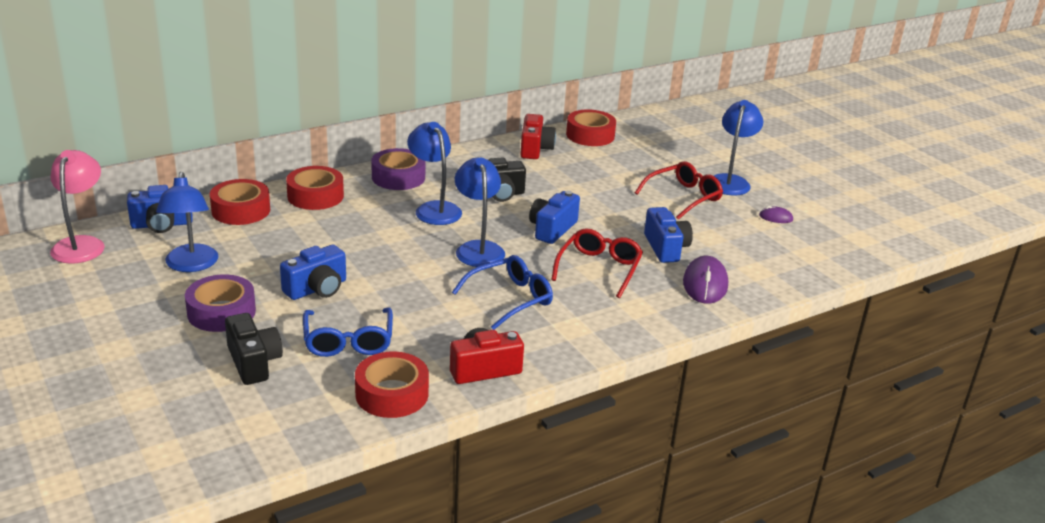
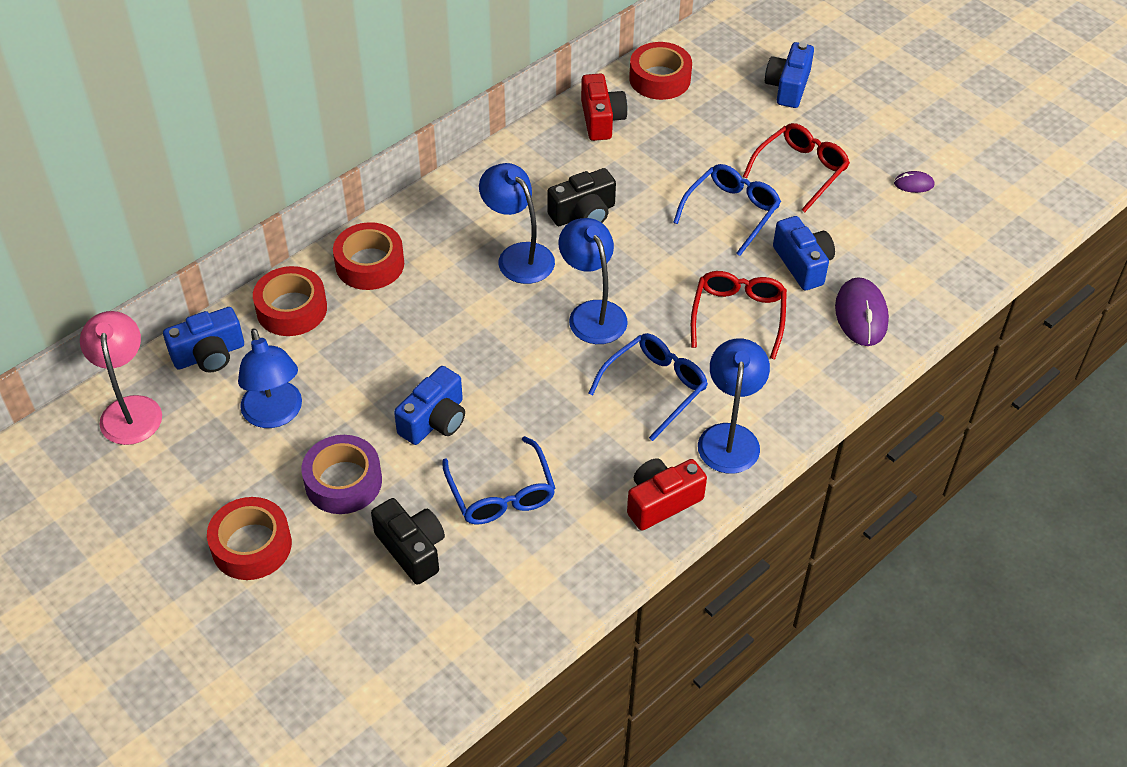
camera: 10 degrees left, 20 degrees up
(392, 394) = (577, 560): red tape -> red tape (251, 545)
(398, 177) = (455, 208): purple tape -> none
(552, 229) = (665, 261): blue camera -> blue camera (788, 87)
(617, 211) = (731, 212): none -> blue glasses
(730, 181) = (847, 130): blue lamp -> blue lamp (729, 437)

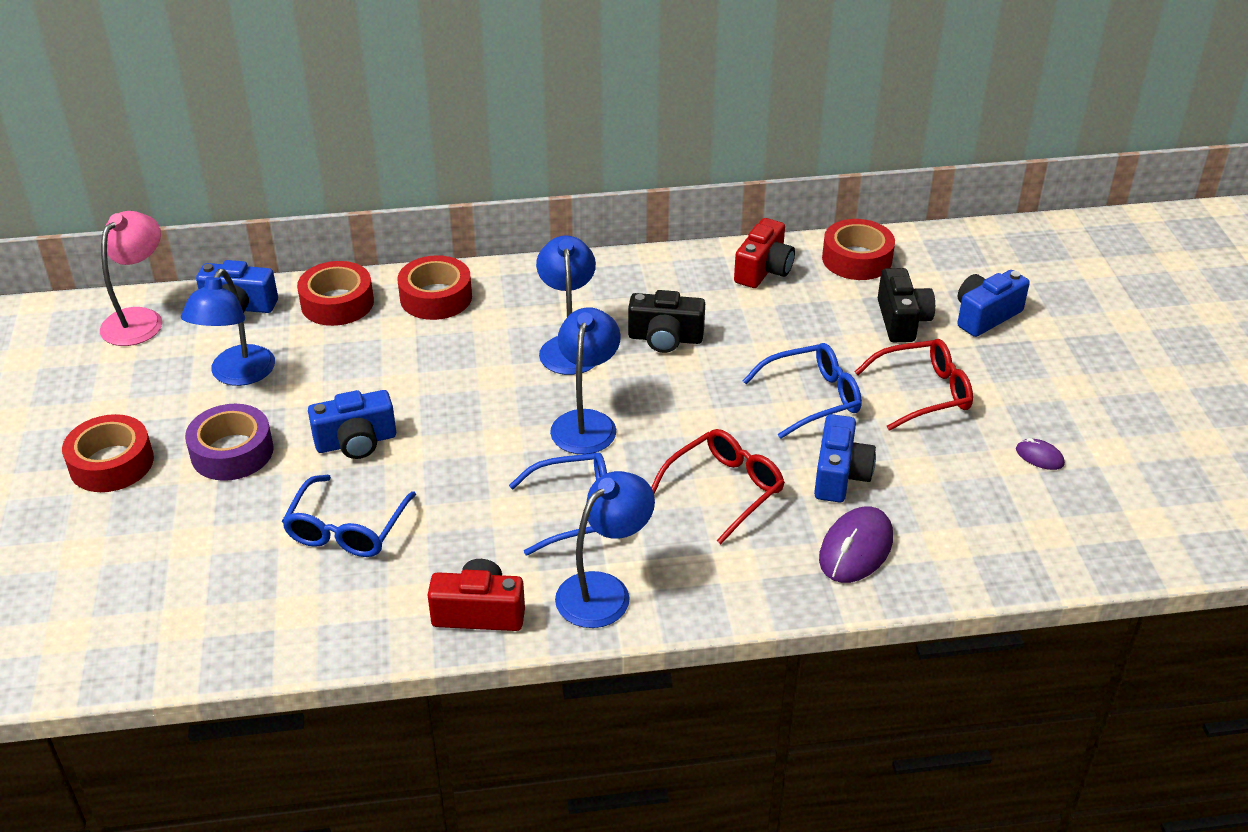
camera: 35 degrees right, 10 degrees down
(412, 549) = (226, 533): black camera -> black camera (902, 320)

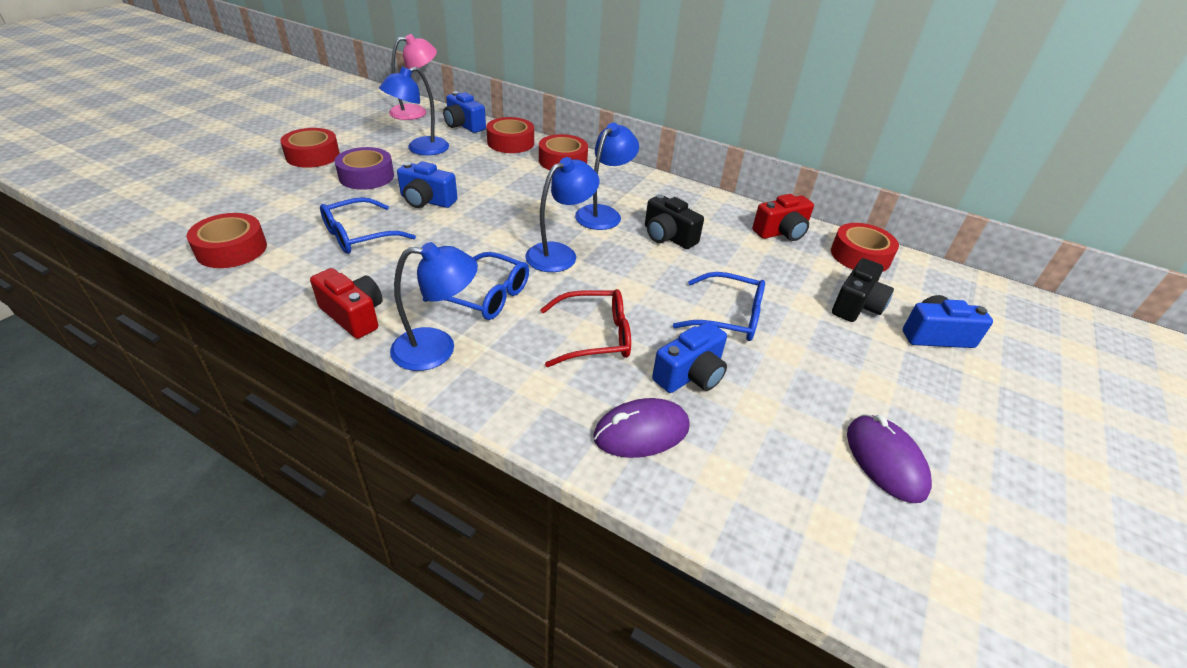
camera: 35 degrees right, 0 degrees up
(228, 633) = (232, 249): none -> red tape
(923, 393) = (823, 358): red glasses -> none
(1039, 457) = (885, 460): purple mouse -> purple mouse, size x1.95

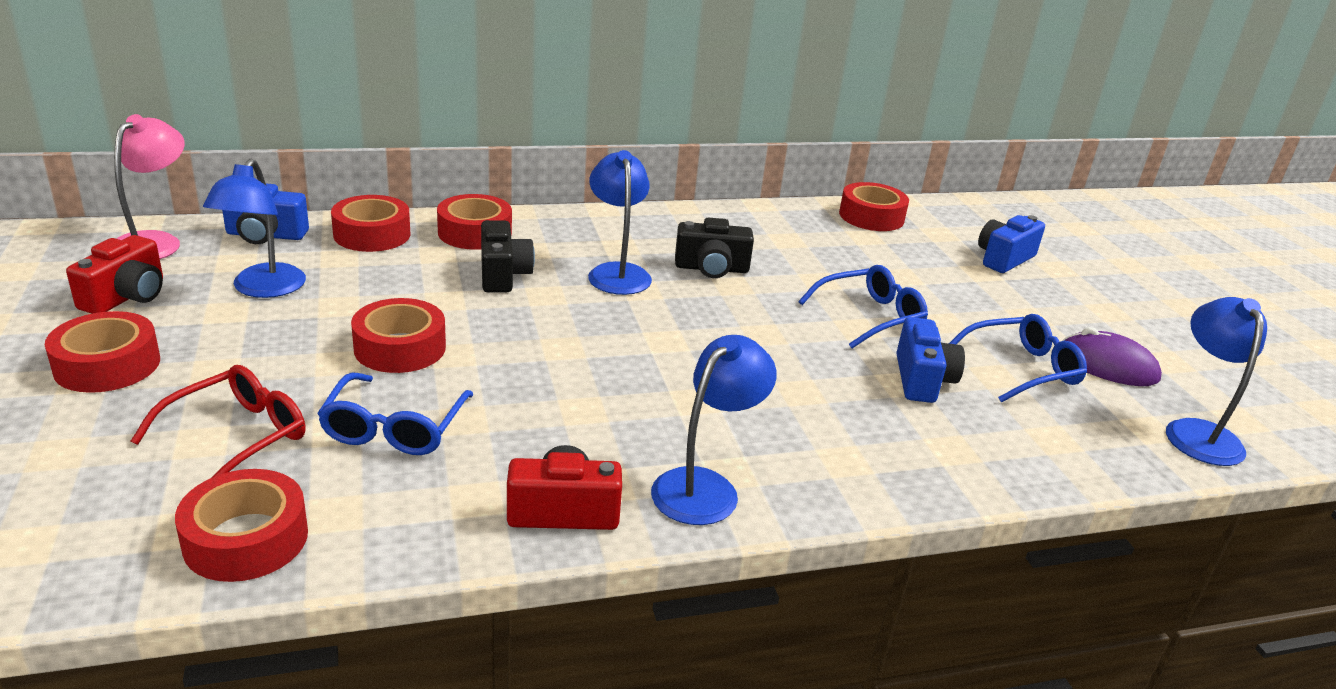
camera: 45 degrees left, 10 degrees down
(366, 176) = (255, 355): purple tape -> none
(427, 201) = (400, 348): blue camera -> red tape
(487, 296) = (658, 411): blue glasses -> blue glasses (1022, 369)
(560, 254) = (649, 333): blue lamp -> blue lamp (1197, 432)
(595, 336) = (809, 392): red glasses -> red glasses (237, 437)
(641, 432) = (964, 444): purple mouse -> none
(781, 232) = (789, 222): red camera -> red camera (127, 297)
(856, 305) = (930, 260): black camera -> black camera (503, 275)

